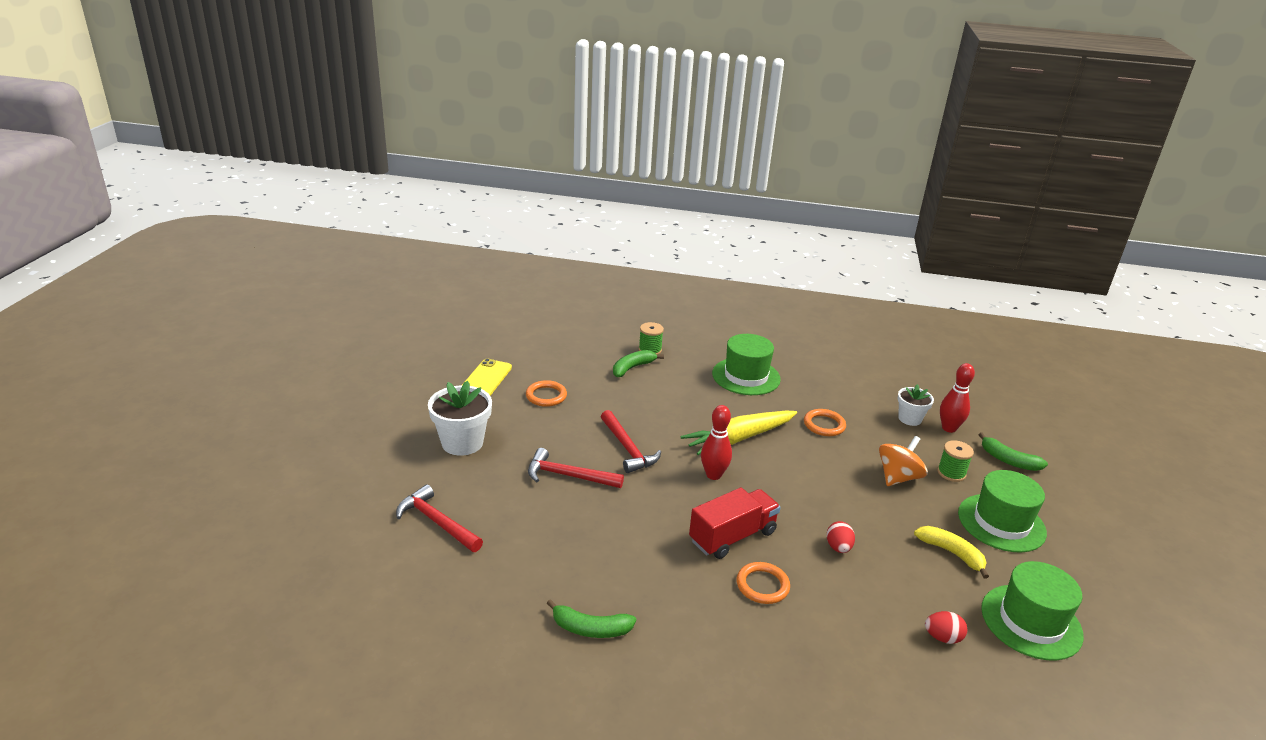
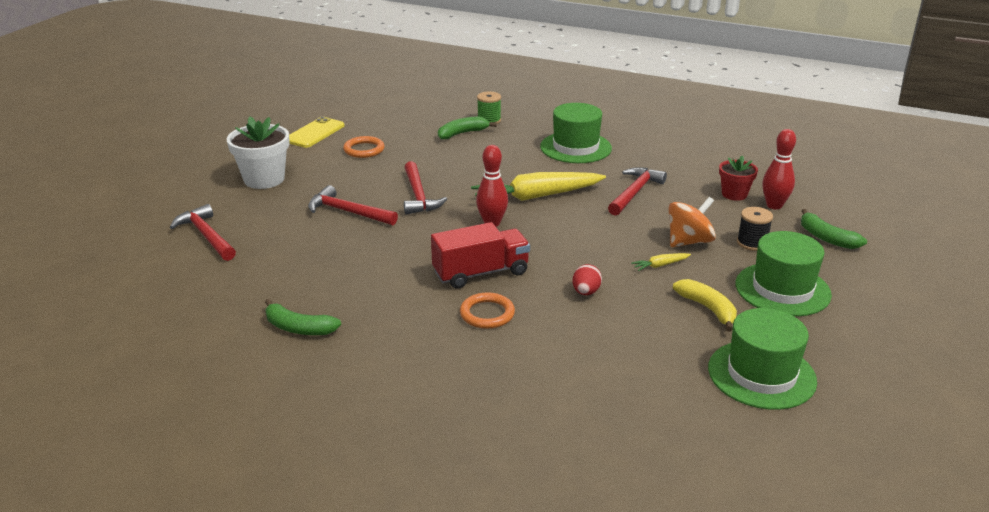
camera: 15 degrees right, 0 degrees up
(824, 425) = (634, 192): orange ring -> red hammer
(887, 508) = (660, 265): none -> yellow carrot
(909, 419) = (734, 194): white flower pot -> red flower pot
(942, 637) = (652, 376): red egg -> none
(951, 473) = (752, 243): green spool -> black spool

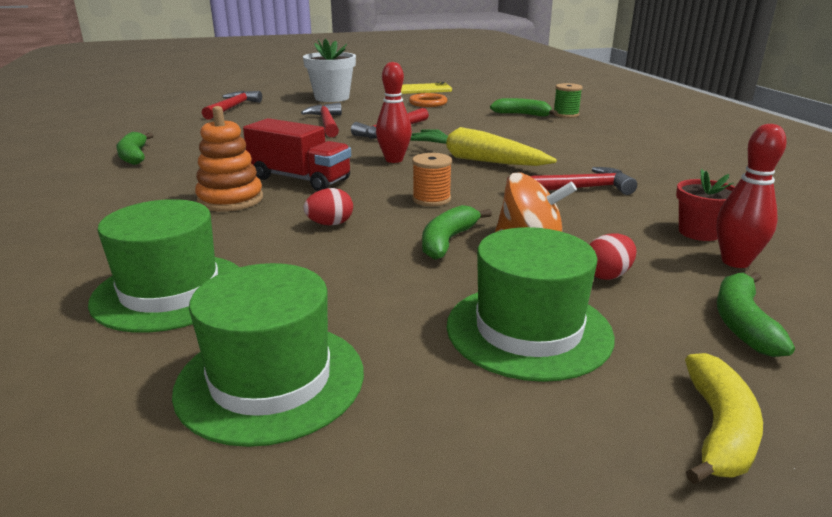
camera: 50 degrees right, 5 degrees down
(487, 314) = (230, 200): orange ring -> orange stacking toy
(575, 147) = (600, 147): green hat -> green hat (170, 291)
(589, 243) = (431, 199): none -> orange spool
(660, 265) = (447, 241): yellow carrot -> green banana
(708, 309) = (393, 294): yellow banana -> yellow banana (719, 430)
(752, 243) = (607, 275): black spool -> red egg

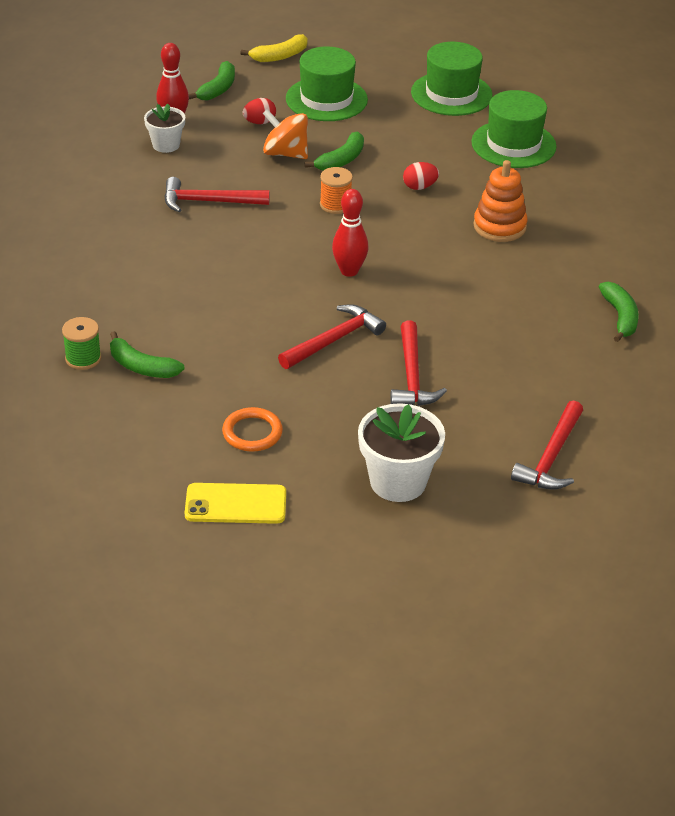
camera: 170 degrees left, 15 degrees up
(300, 179) = (443, 249): red truck -> none
(475, 160) = (268, 259): yellow carrot -> none
(699, 232) = (166, 145): red flower pot -> white flower pot
(719, 430) = (279, 56): yellow banana -> yellow banana turned 150 degrees counterclockwise

